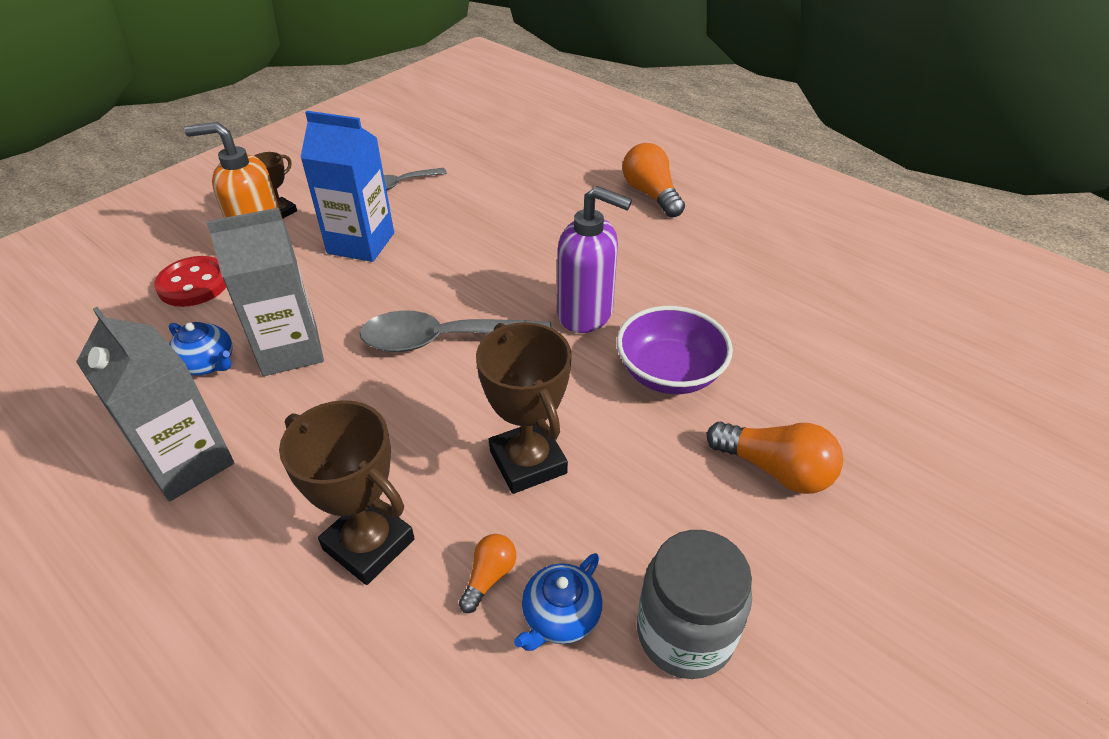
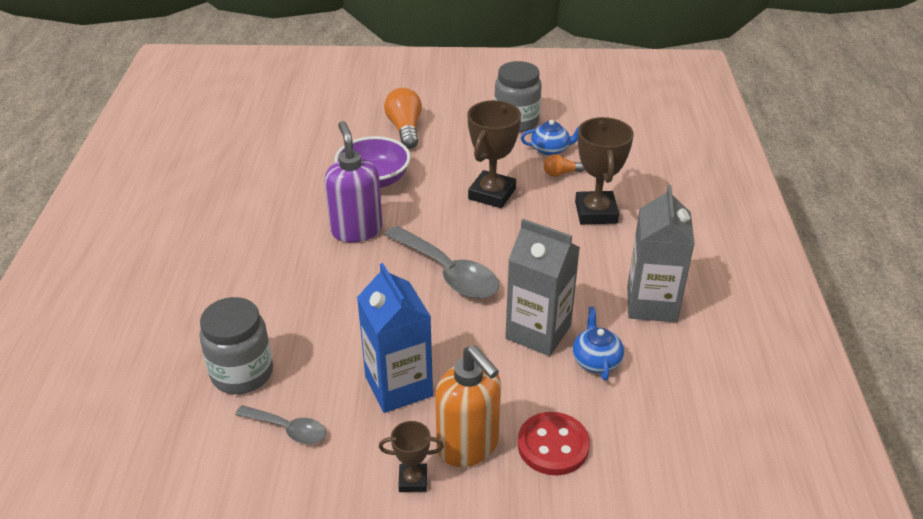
camera: 130 degrees left, 5 degrees down
(479, 185) = (242, 373): none -> grey jar
(651, 194) = (171, 268): orange light bulb -> none

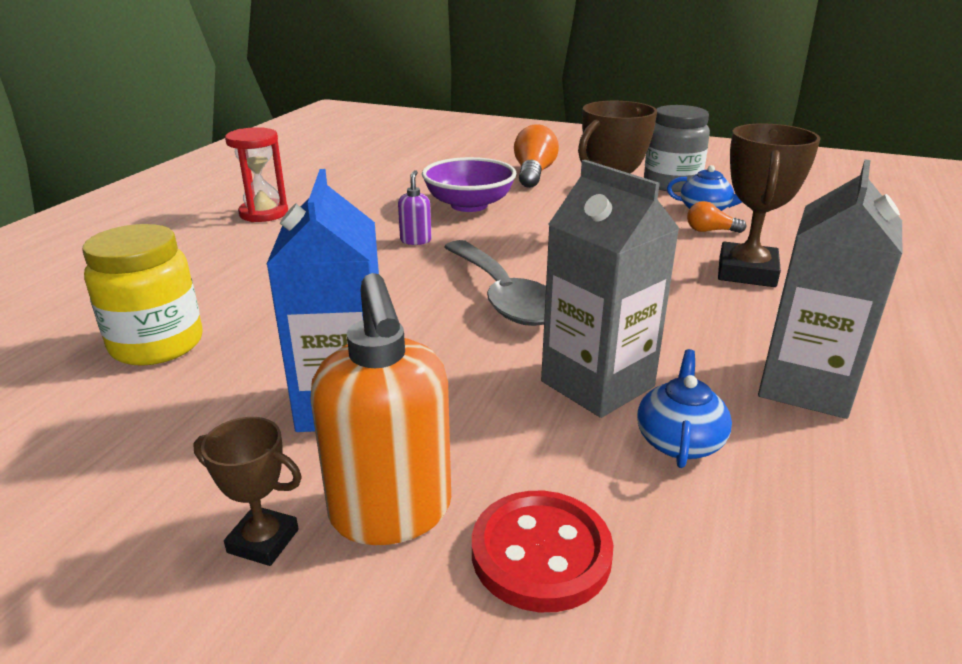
camera: 20 degrees right, 10 degrees down
(214, 225) = (264, 213): none -> red hourglass
(242, 373) = (157, 344): grey jar -> yellow jar
(288, 429) = (149, 420): grey spoon -> none
(356, 230) = (416, 240): purple soap dispenser -> purple soap dispenser, size x0.47

